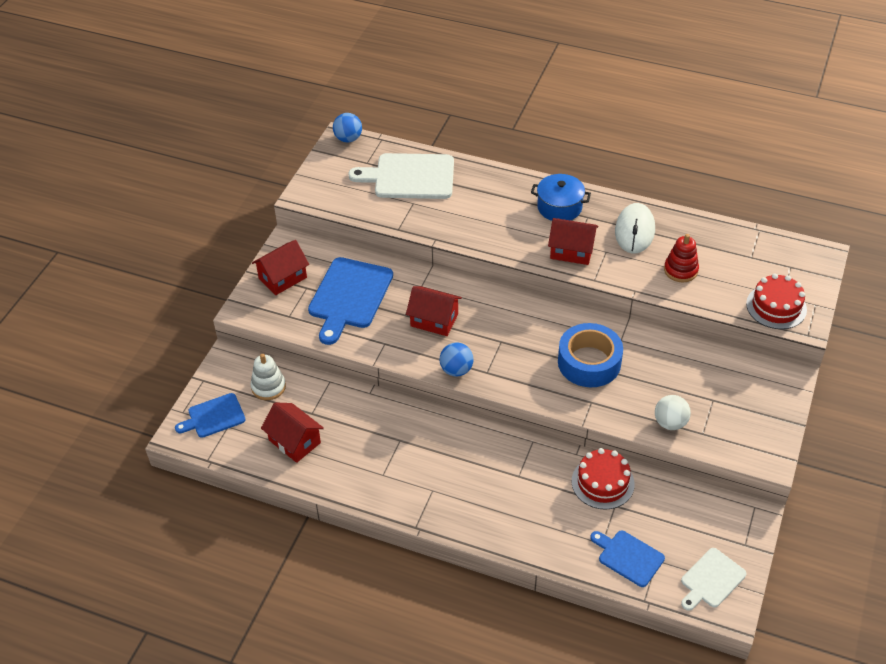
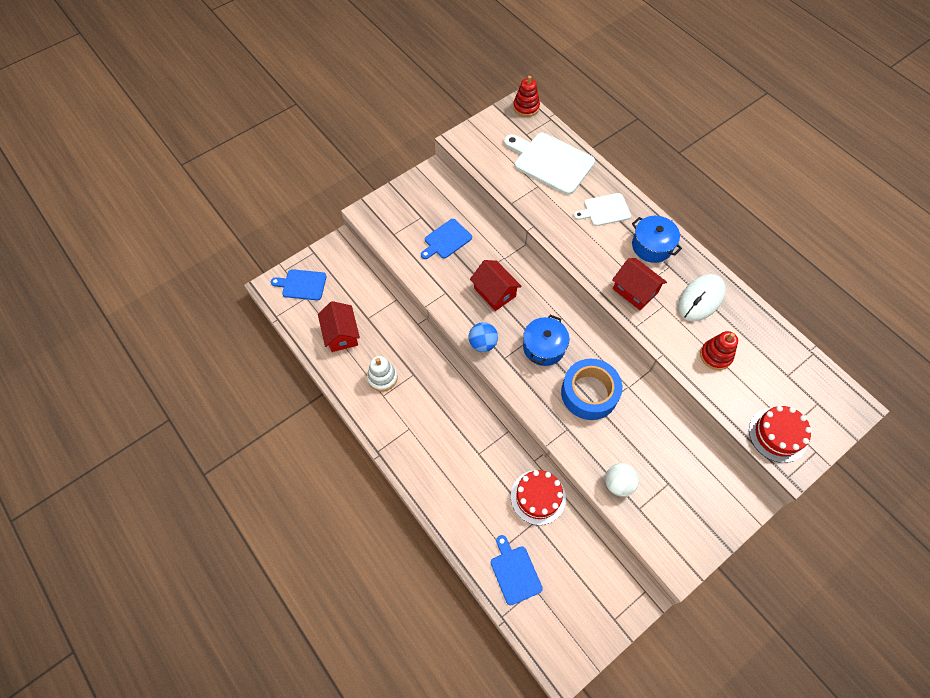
camera: 30 degrees right, 15 degrees up
(268, 387) = (352, 281): white stacking toy -> white stacking toy (382, 378)
(282, 278) = (410, 200): red house -> none
(348, 139) = (526, 107): blue ball -> red stacking toy
(349, 296) = (446, 240): blue cutting board -> blue cutting board, size x0.58
(518, 345) = (544, 347): none -> blue pot
(711, 580) = (566, 633): white cutting board -> white cutting board (604, 210)

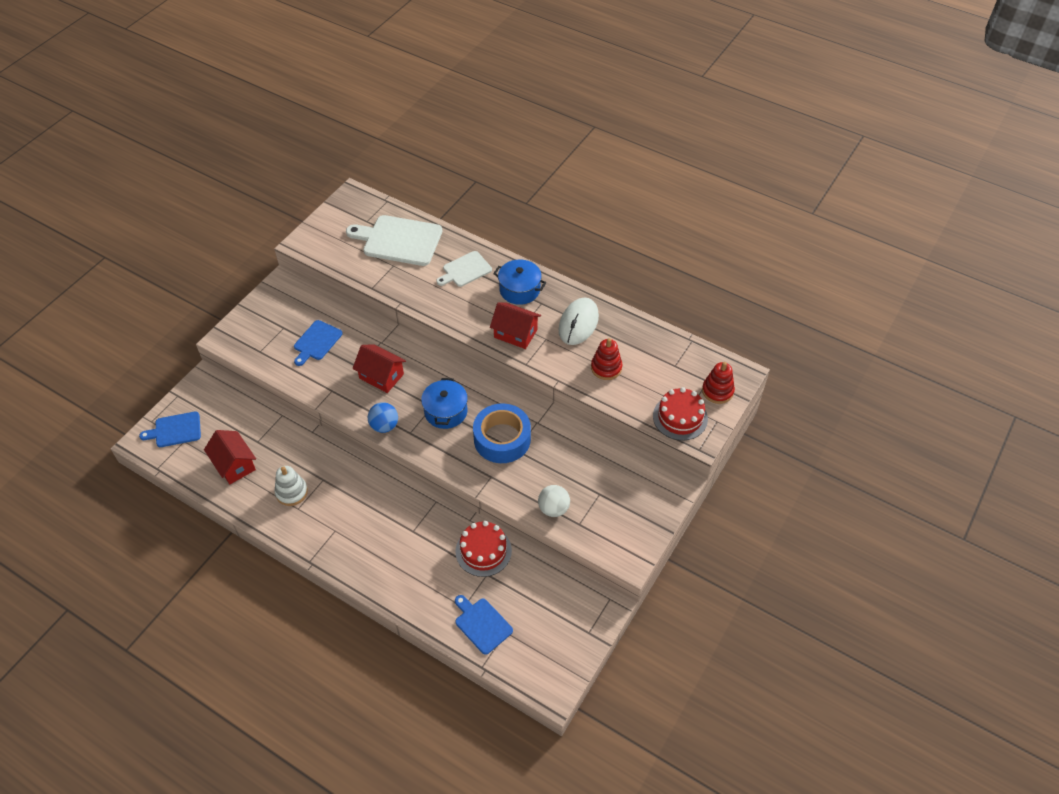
camera: 20 degrees left, 10 degrees down
(526, 107) = (358, 196): red stacking toy -> red stacking toy (717, 391)

